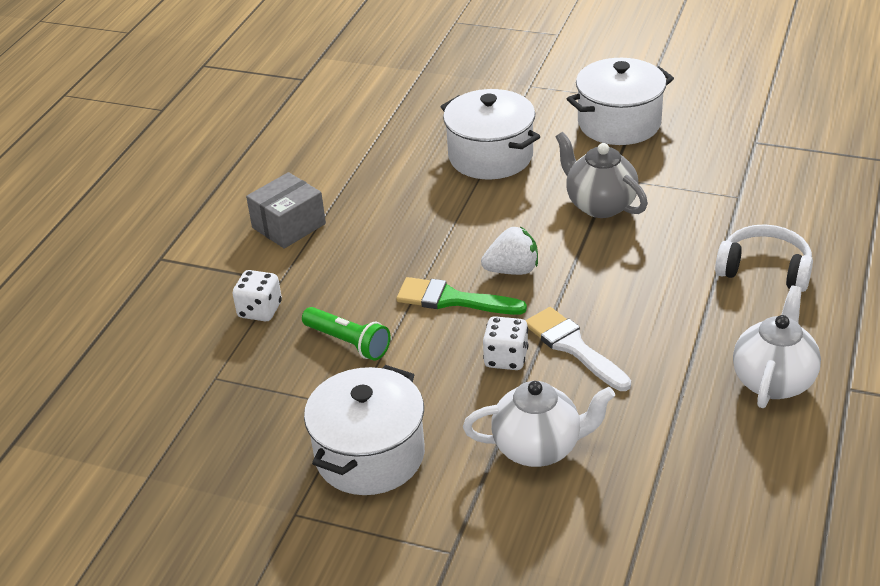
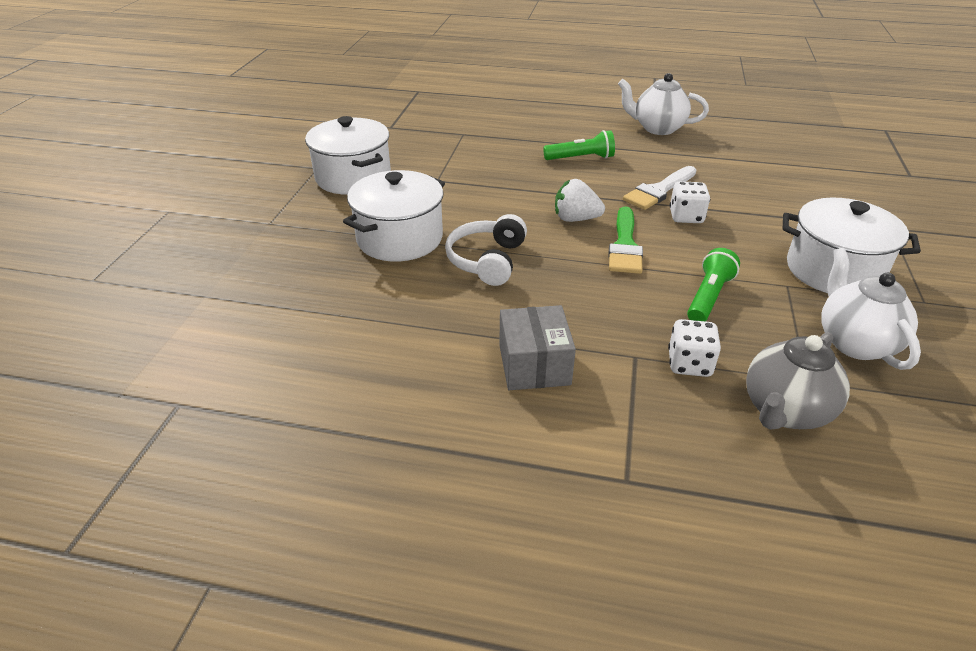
camera: 100 degrees left, 0 degrees up
(288, 225) = (534, 365): grey box -> grey box turned 45 degrees clockwise
(512, 270) = (575, 219): white strawberry -> white strawberry turned 60 degrees counterclockwise
(538, 448) = (770, 200): white teapot -> white teapot (854, 342)
(599, 205) = (478, 184): grey teapot -> grey teapot (785, 411)
(667, 290) = (580, 158): none -> green flashlight
(764, 269) = (547, 128): white headphones -> white headphones (487, 260)

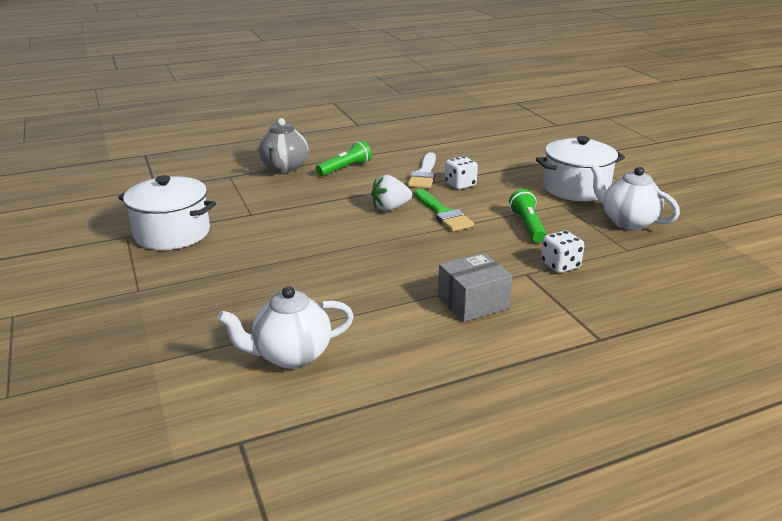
camera: 35 degrees left, 10 degrees down
(399, 238) = (274, 262): white pot -> none
(487, 260) = (361, 254): white headphones -> none
(534, 365) = (473, 302): grey box -> grey box turned 75 degrees counterclockwise
(657, 128) = (376, 135): white teapot -> white teapot (291, 355)
(785, 411) = (634, 269): grey teapot -> grey teapot (284, 168)

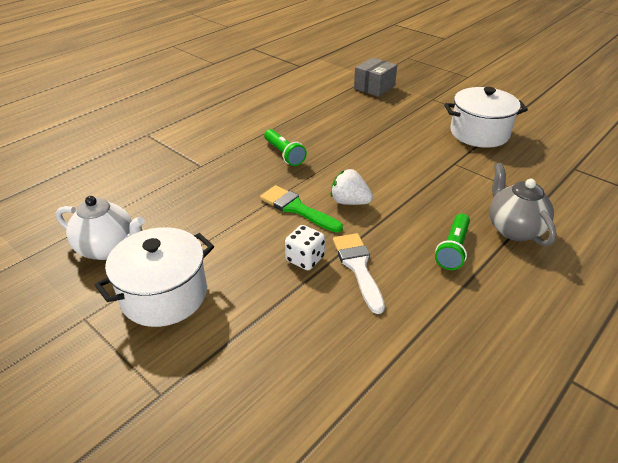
camera: 155 degrees right, 10 degrees up
(291, 355) = (311, 92): white teapot -> none
(390, 208) = (349, 202): white strawberry -> white strawberry turned 105 degrees counterclockwise
(473, 302) = (231, 137): grey box -> grey box (374, 87)
(527, 226) = (211, 214): green flashlight -> green flashlight (284, 154)
(560, 265) = (175, 179): white dice -> none

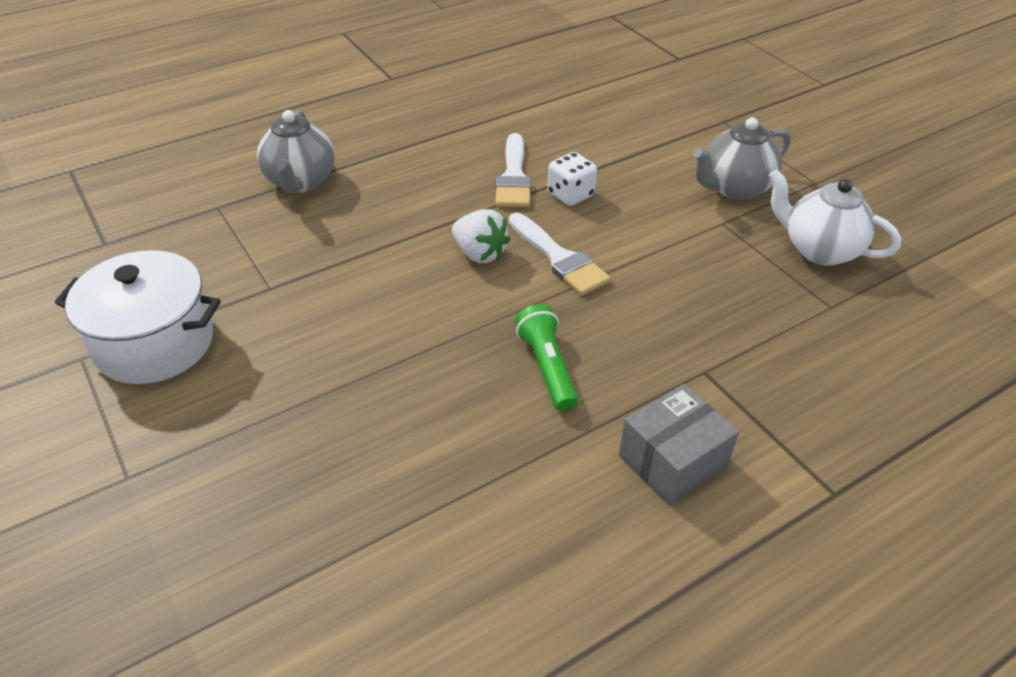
camera: 165 degrees left, 5 degrees up
(164, 295) = (734, 188): white pot -> grey teapot
(296, 208) = (559, 258): green brush -> white brush
(374, 87) = (221, 570): grey box -> grey box (672, 461)
(453, 249) = (393, 175): green flashlight -> none

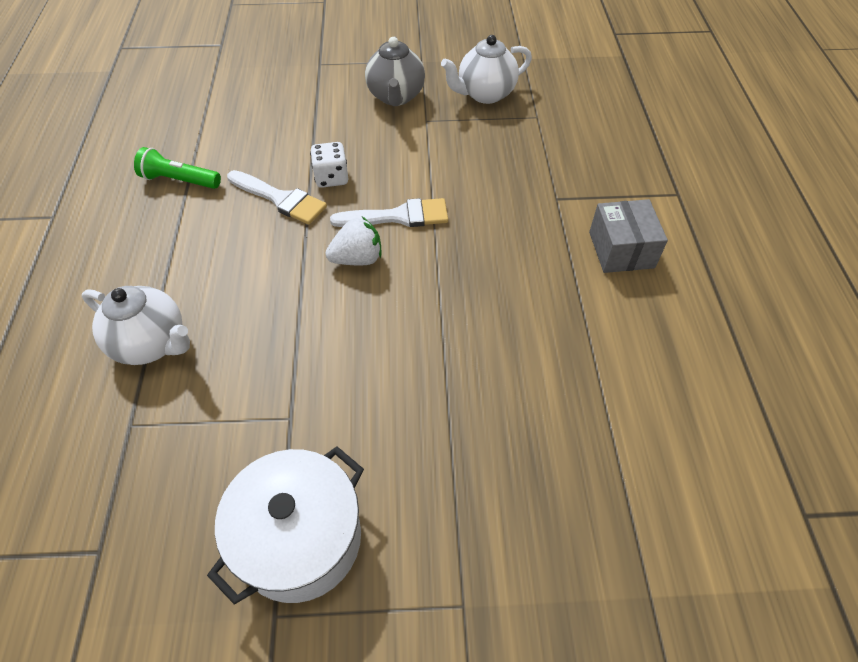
camera: 60 degrees left, 10 degrees up
(300, 181) = (152, 343): grey teapot -> white teapot
(547, 368) = (505, 273): green flashlight -> green flashlight (179, 180)

